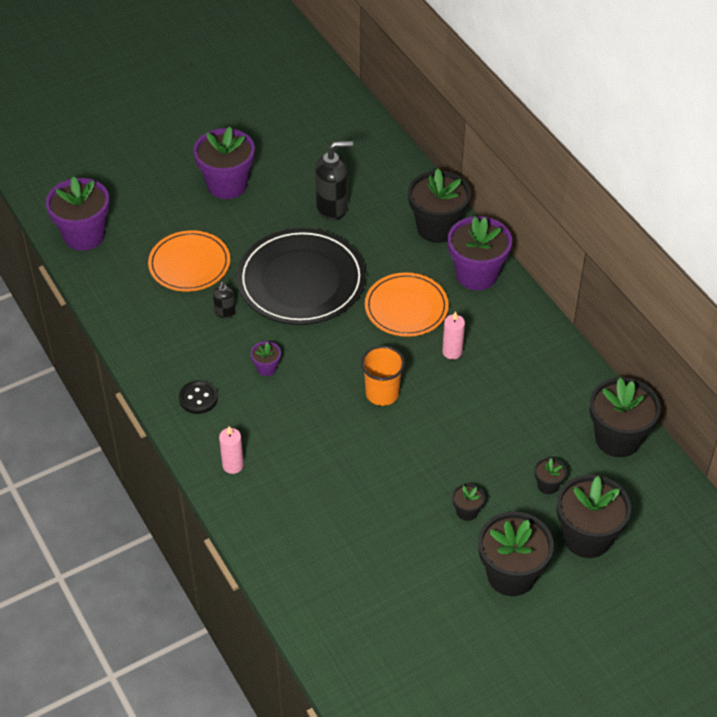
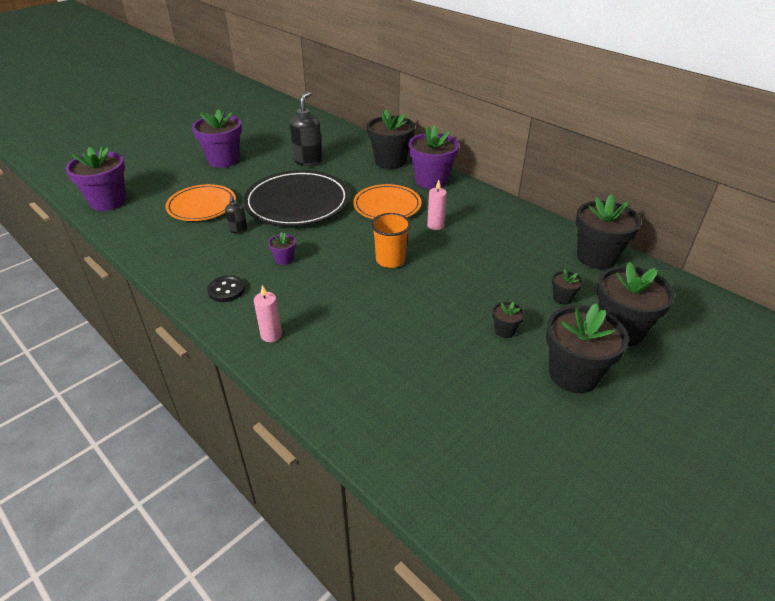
camera: 15 degrees left, 10 degrees down
(332, 207) = (308, 161): black soap dispenser -> black soap dispenser turned 45 degrees counterclockwise

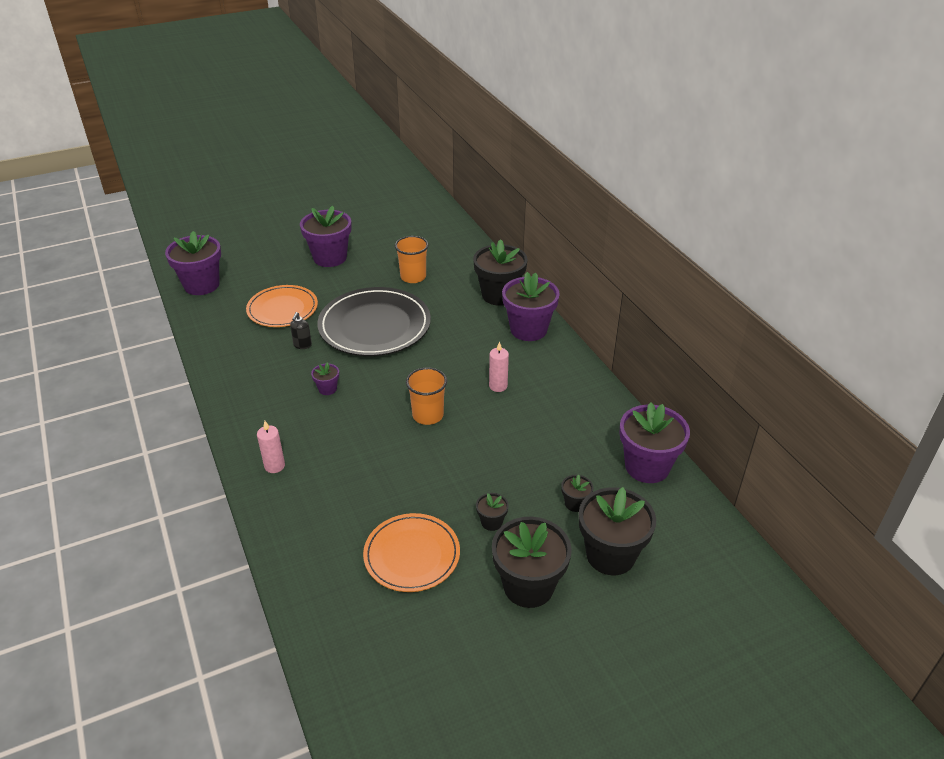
camera: 20 degrees right, 0 degrees up
(226, 290) = (259, 409): black button -> none
(308, 161) = (413, 277): black soap dispenser -> orange cup
(387, 206) = (462, 350): orange plate -> orange plate (412, 555)
(596, 257) = (647, 466): black flower pot -> purple flower pot

